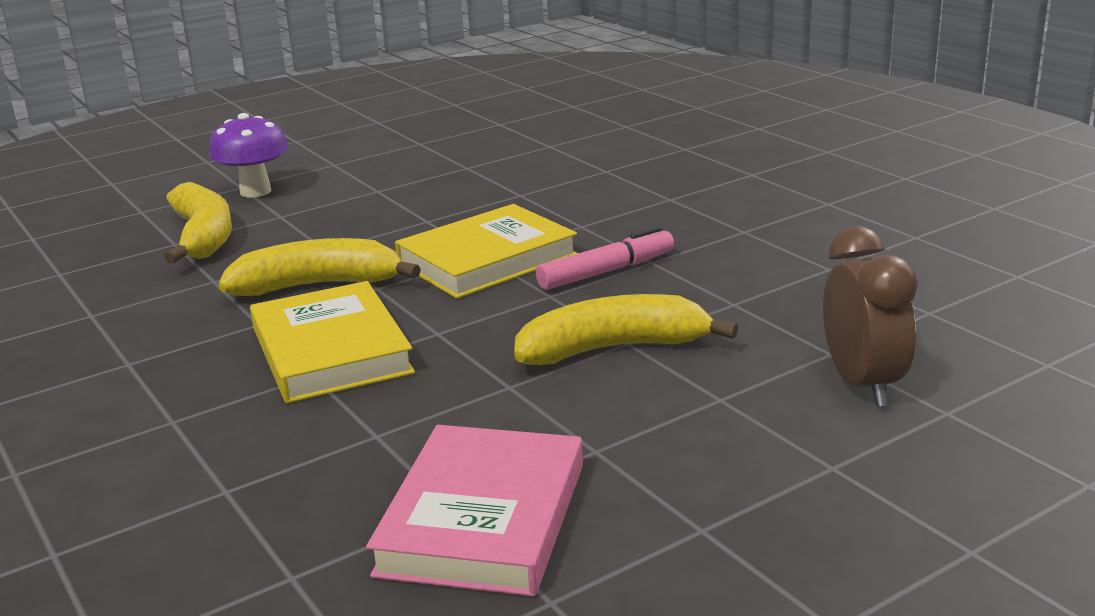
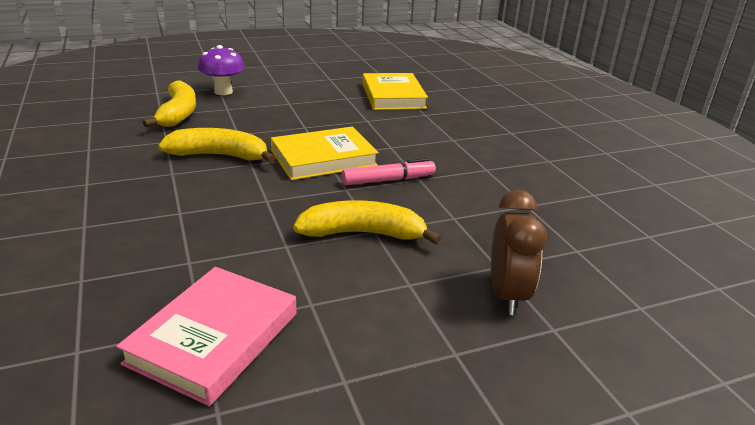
camera: 10 degrees right, 5 degrees up
(331, 351) = (199, 199): yellow book -> yellow book (393, 96)

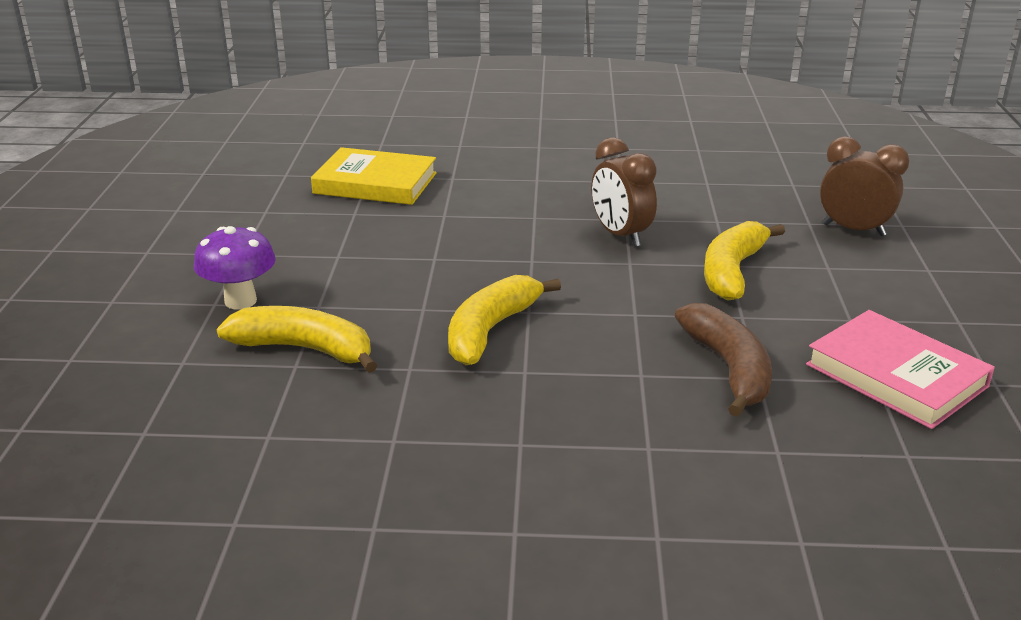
camera: 65 degrees left, 0 degrees up
(198, 247) = (729, 369): none -> brown banana
(323, 158) = (542, 262): yellow book -> none
(388, 180) = (620, 235): pink marker -> brown clock

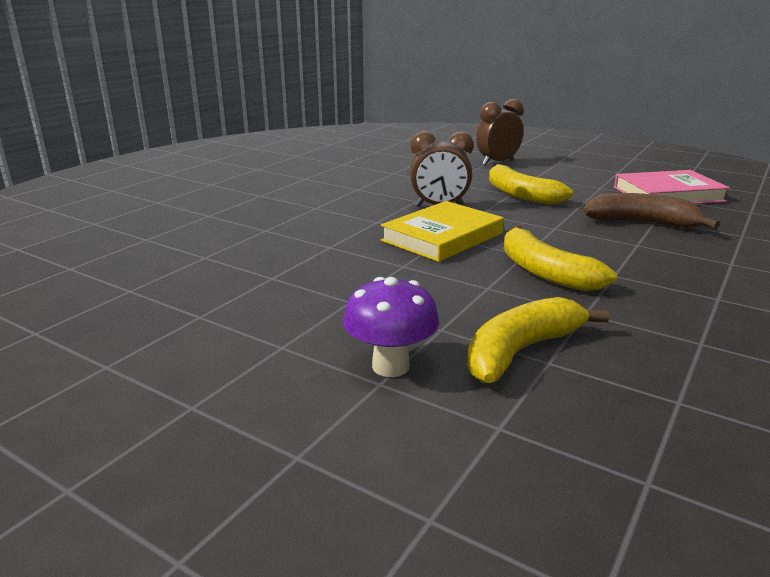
camera: 60 degrees left, 5 degrees down
(375, 183) = (225, 257): yellow book -> yellow book (442, 237)

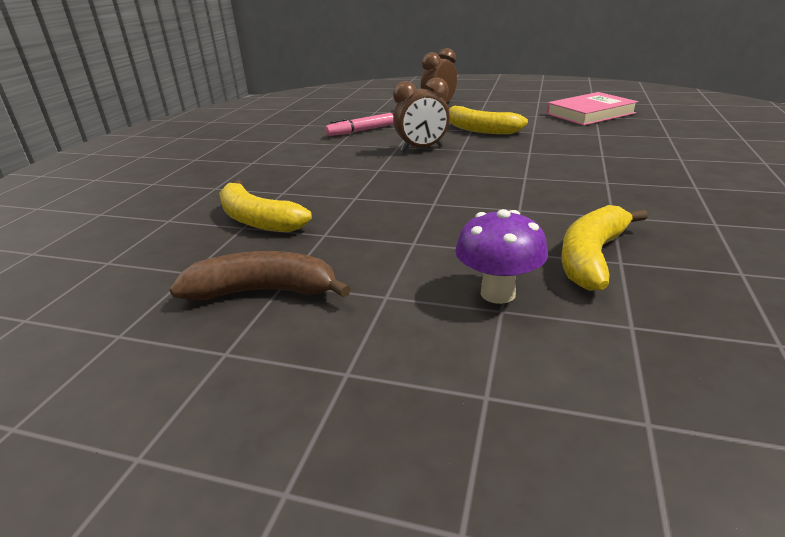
camera: 15 degrees left, 5 degrees up
(392, 178) = (361, 131): none -> pink marker
(442, 237) = (446, 174): yellow book -> none
(544, 272) = (553, 189): yellow banana -> yellow banana (257, 220)
(642, 223) = (591, 138): brown banana -> brown banana (264, 291)

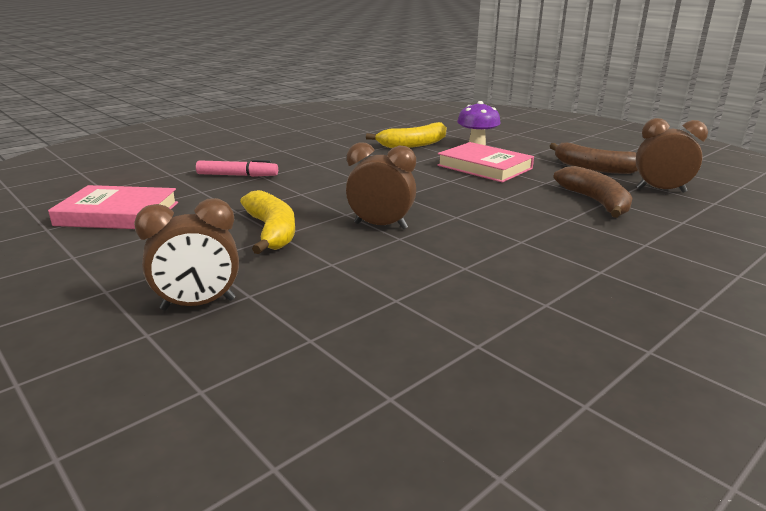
camera: 150 degrees left, 5 degrees down
(169, 265) = (661, 190): none -> brown clock
(257, 220) = (595, 202): yellow banana -> brown banana
(361, 131) = (406, 284): pink marker -> pink marker (237, 175)
(422, 238) = (484, 167): none -> pink book

